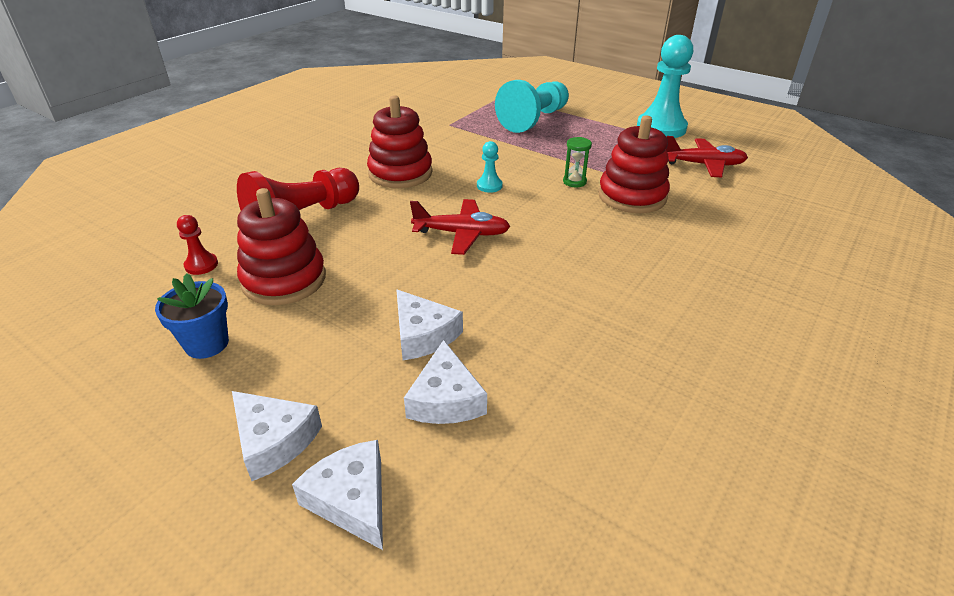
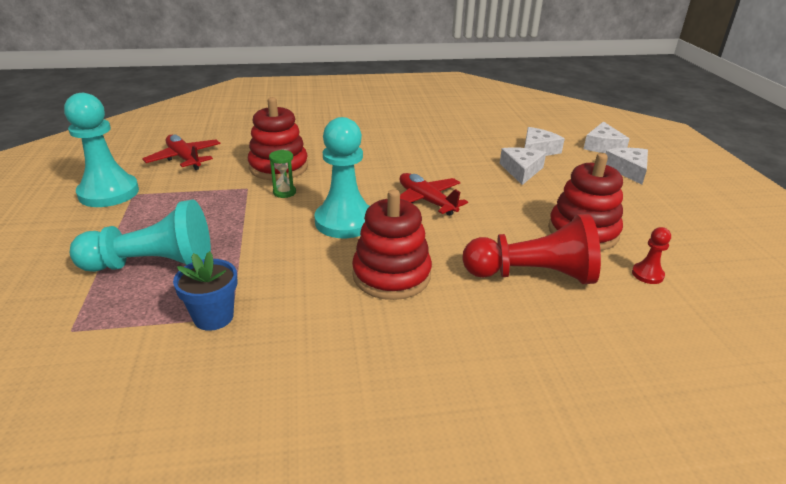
camera: 135 degrees left, 5 degrees down
(207, 344) = (654, 219): blue flower pot -> blue flower pot (213, 317)
(489, 186) = (344, 221): turquoise pawn -> turquoise pawn, size x2.23

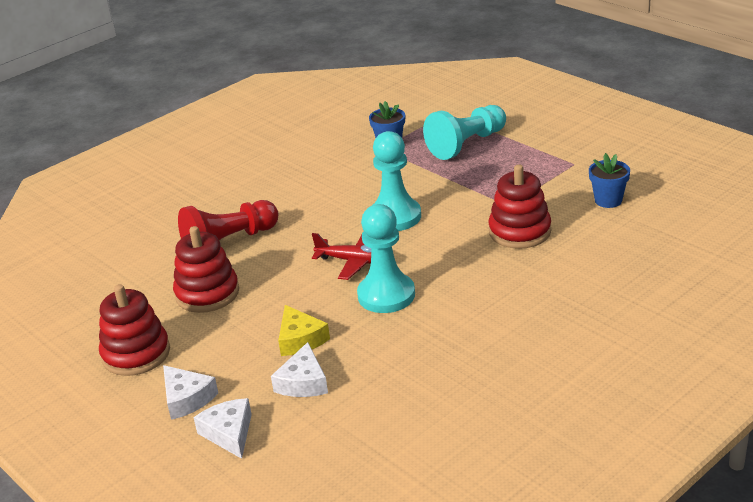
camera: 150 degrees right, 0 degrees up
(109, 193) = (591, 156): turquoise pawn -> turquoise pawn (386, 295)
(184, 159) = (608, 200): red plane -> blue flower pot
(284, 192) = (474, 215): green hourglass -> none
(391, 275) = (320, 201): red stacking toy -> red stacking toy (136, 354)
(521, 170) = (300, 339): white cheese -> yellow cheese
(647, 274) = (147, 279): red pawn -> none

